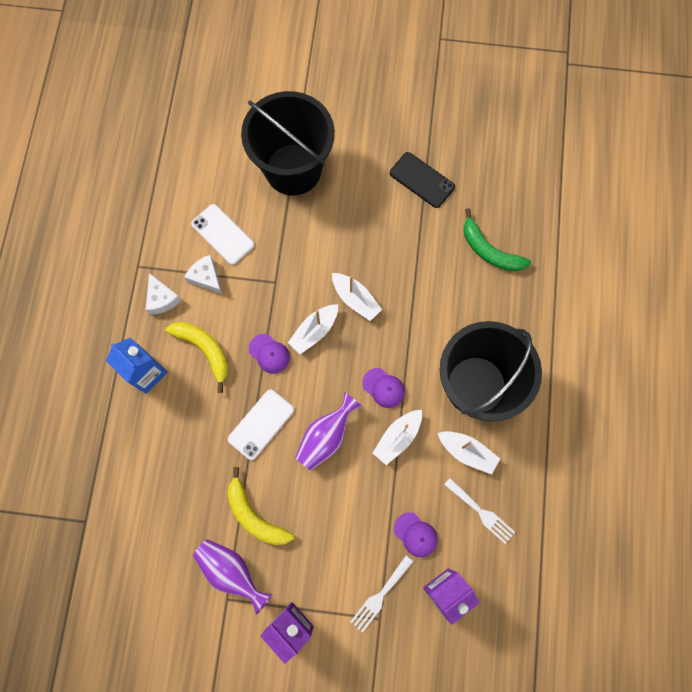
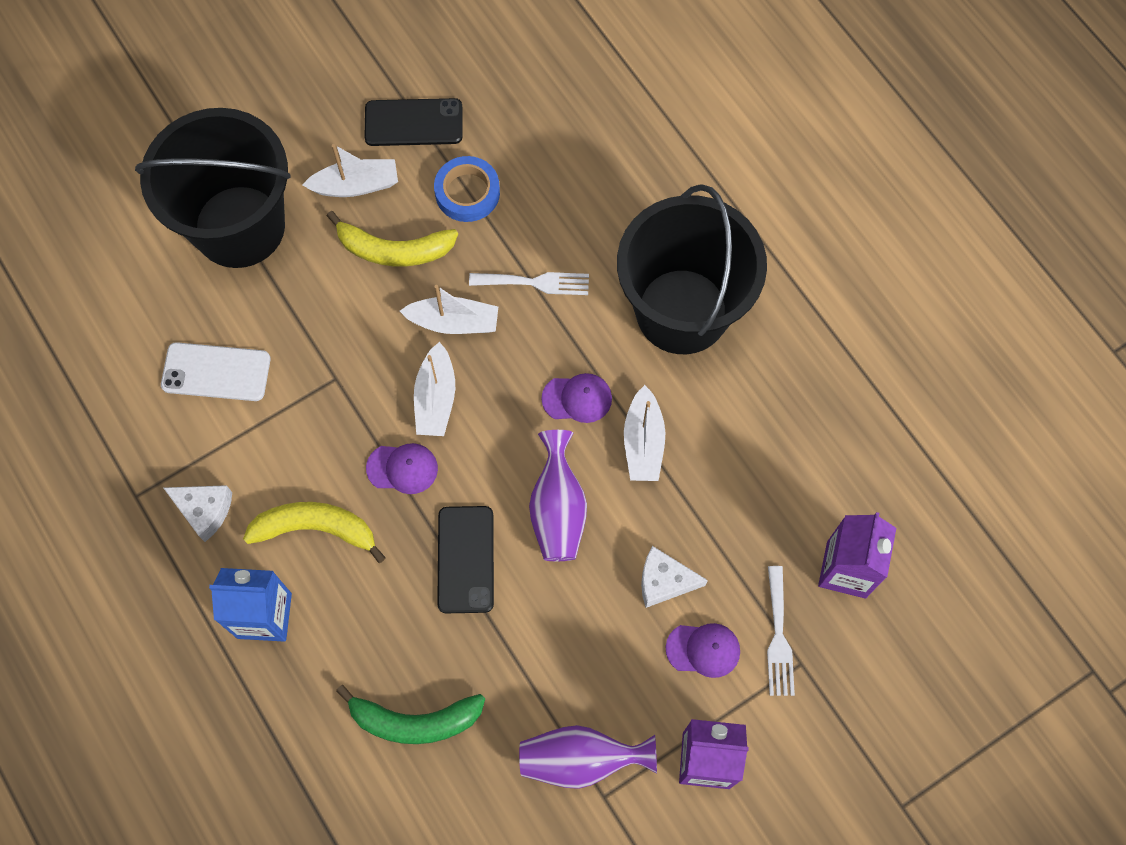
camera: 40 degrees left, 5 degrees down
(206, 277) = (241, 440): white cheese -> white cheese (664, 581)
(255, 515) = (551, 671): yellow banana -> yellow banana (394, 250)
(261, 424) = (465, 559): white phone -> black phone
(415, 534) = (759, 534): purple cap -> purple cap (703, 649)
(418, 237) = (467, 192): none -> blue tape
(467, 452) = (737, 394): white boat -> white boat (356, 185)
(481, 512) = (810, 448): white fork -> white fork (535, 282)
(489, 250) = (565, 145): green banana -> green banana (414, 721)

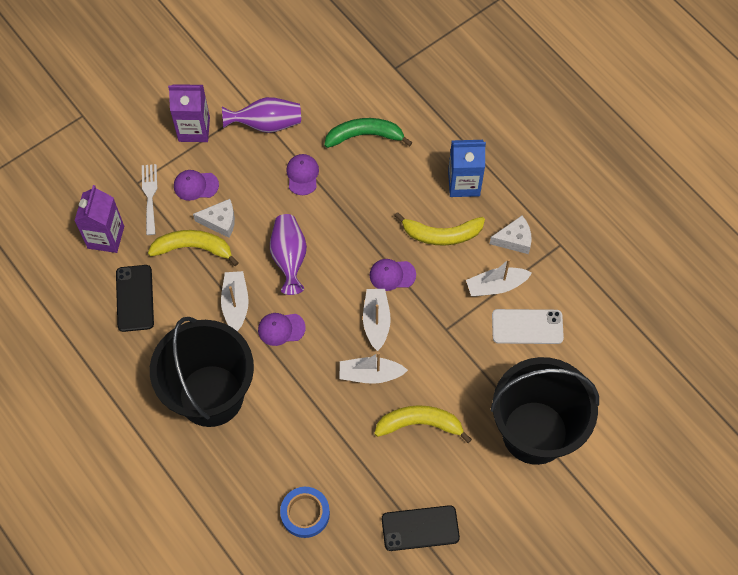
camera: 175 degrees right, 5 degrees down
(204, 510) = (514, 239): white cheese -> white cheese turned 150 degrees clockwise
(356, 185) = (456, 472): white boat -> white boat (496, 286)
(465, 559) = (345, 224): black phone -> black phone (135, 298)
(467, 192) = (372, 473): blue tape -> blue tape (305, 513)
(526, 654) = (302, 175): none -> purple cap
(535, 282) = (316, 408): white fork -> none
(706, 538) = (193, 248): none -> yellow banana

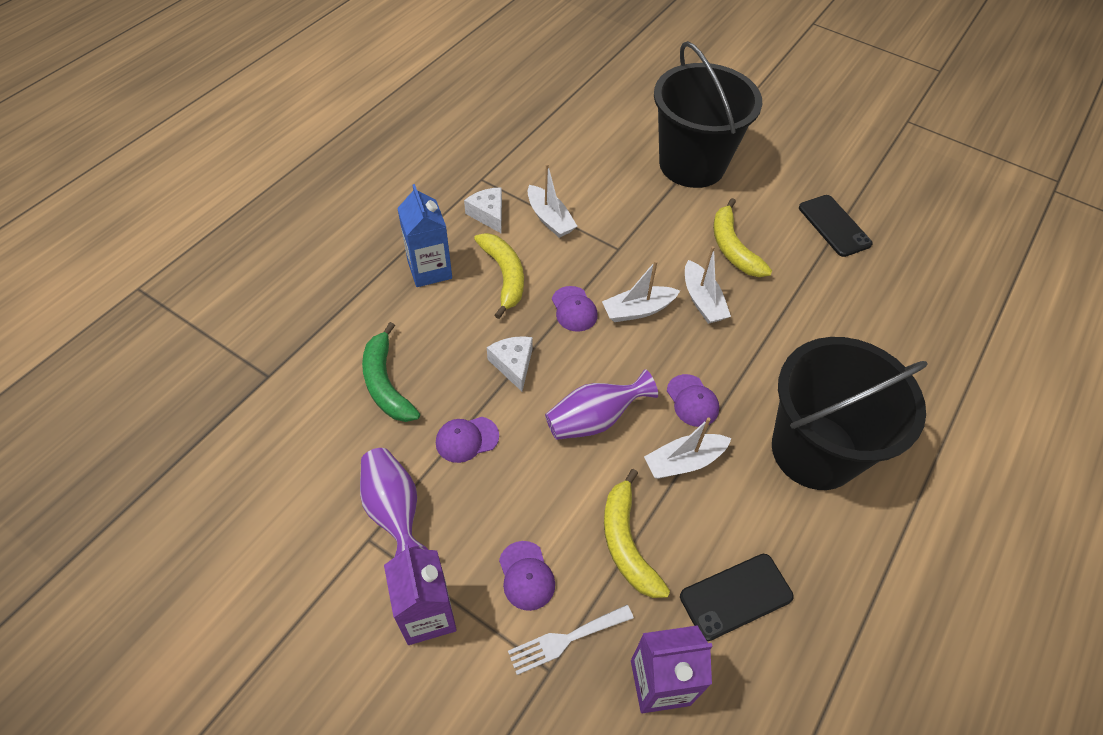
camera: 110 degrees left, 10 degrees down
(220, 221) = (573, 521): white cheese -> white cheese (513, 365)
(305, 513) = (883, 319): blue tape -> none
(527, 327) = (585, 187): white phone -> none

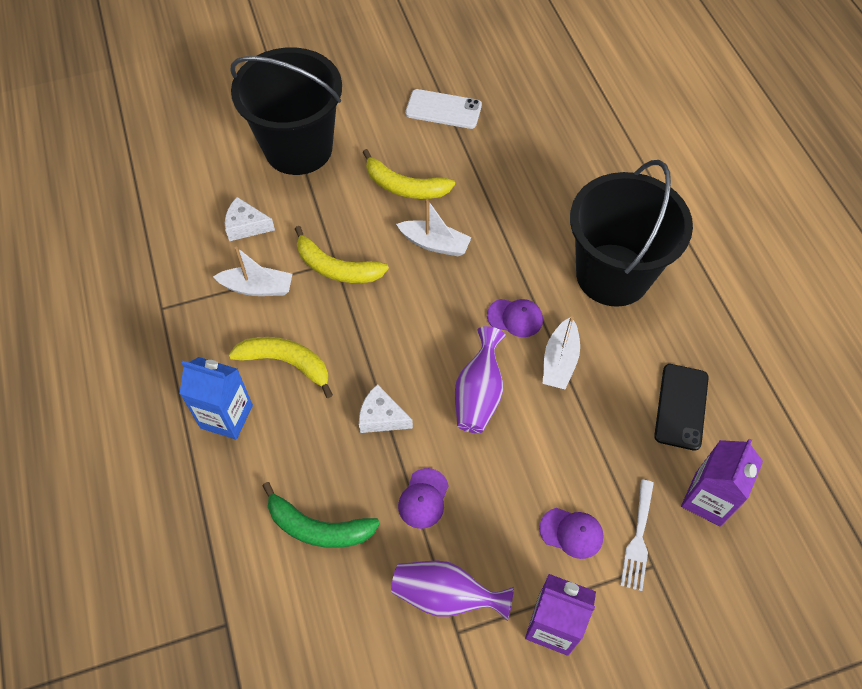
camera: 50 degrees left, 5 degrees up
(488, 214) = (208, 330): white cheese -> white cheese (246, 226)
(574, 309) = (366, 336): purple cap -> none
(627, 542) = (594, 446): yellow banana -> yellow banana (336, 267)
(638, 310) = (406, 292): white boat -> none
(834, 226) = (443, 109): black phone -> white phone

